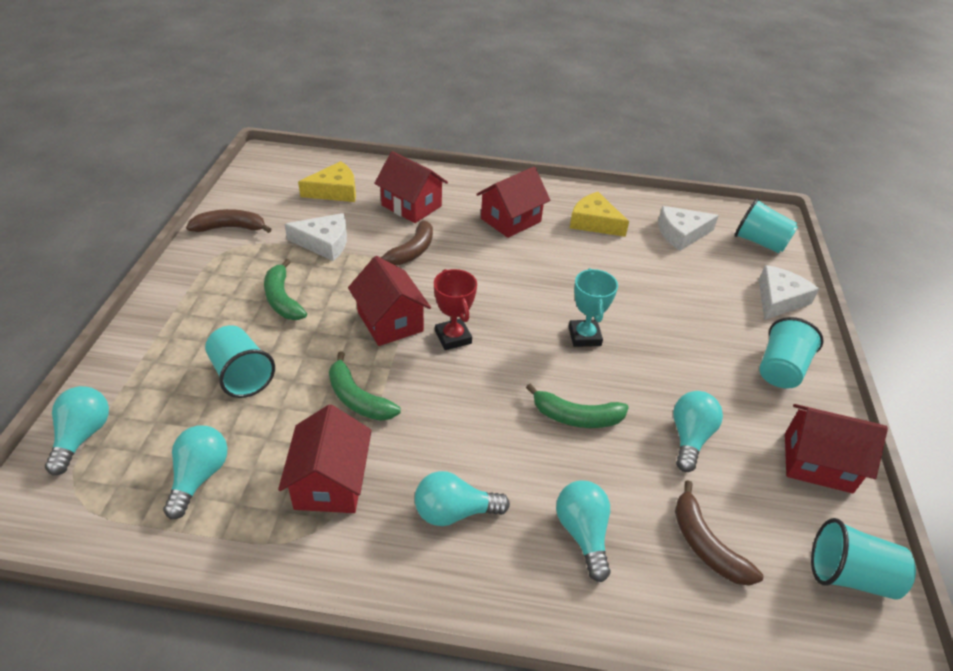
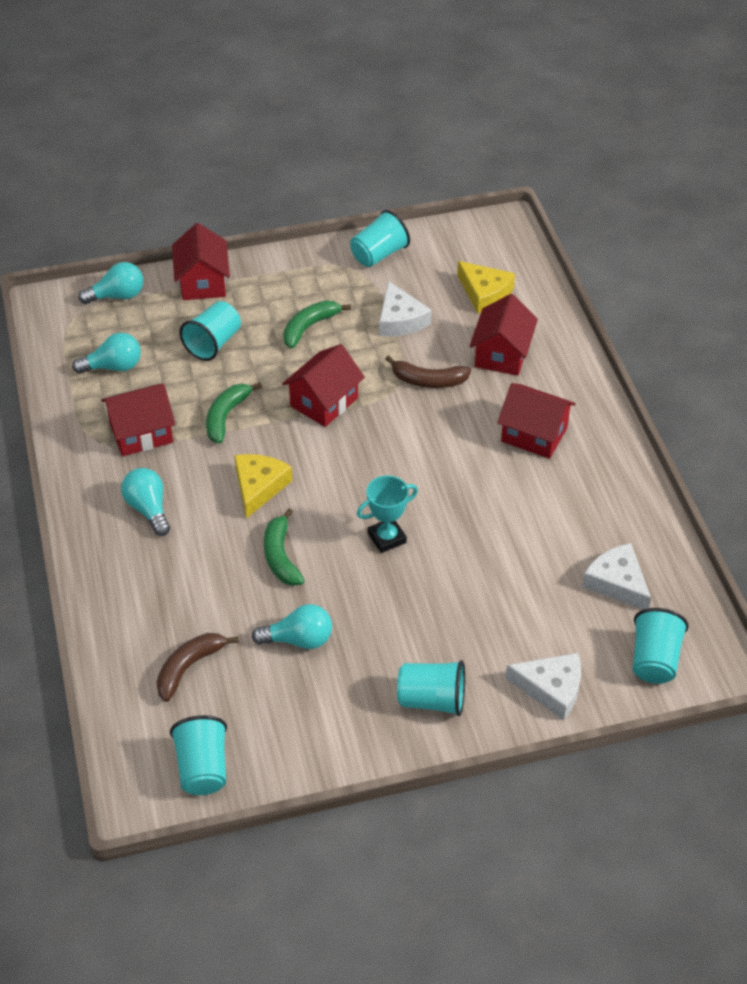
camera: 70 degrees right, 5 degrees up
(230, 228) = (379, 254): brown banana -> turquoise cup
(453, 337) = (329, 448): red trophy -> none
(583, 533) = (164, 588): turquoise light bulb -> none
(594, 222) = (581, 502): yellow cheese -> yellow cheese (259, 487)
(817, 462) = (318, 739): red house -> red house (203, 282)

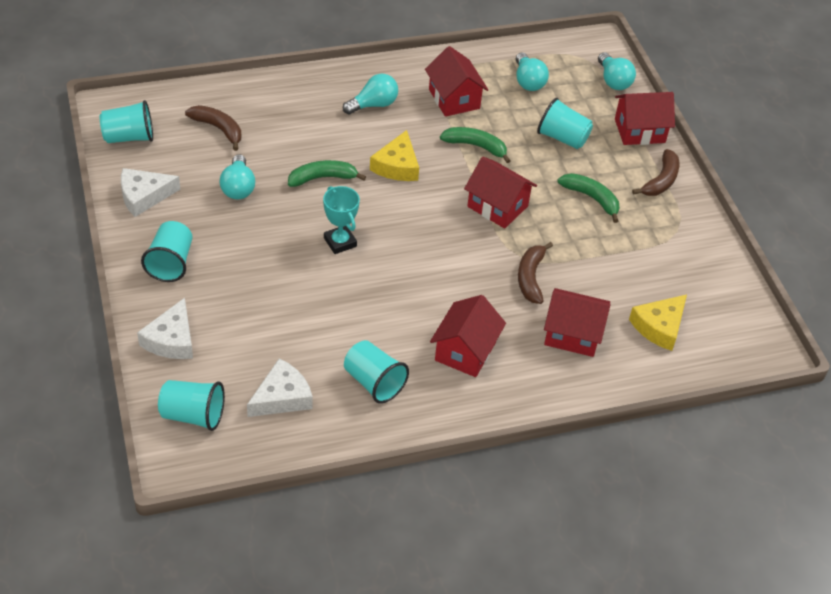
camera: 85 degrees right, 0 degrees up
(259, 487) = (397, 166): yellow cheese -> yellow cheese turned 90 degrees clockwise
(281, 273) = (661, 181): none -> brown banana
(379, 254) = (701, 249): turquoise cup -> turquoise cup (374, 382)
(400, 320) = (610, 261): white cheese -> white cheese (144, 196)

